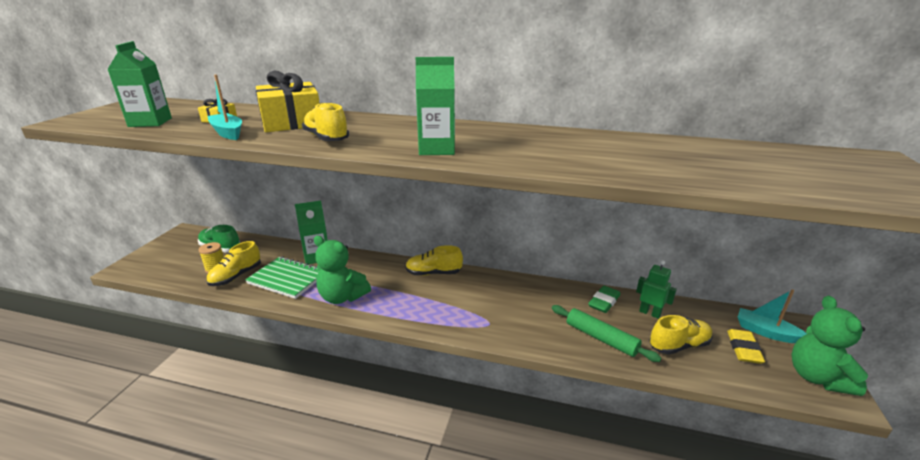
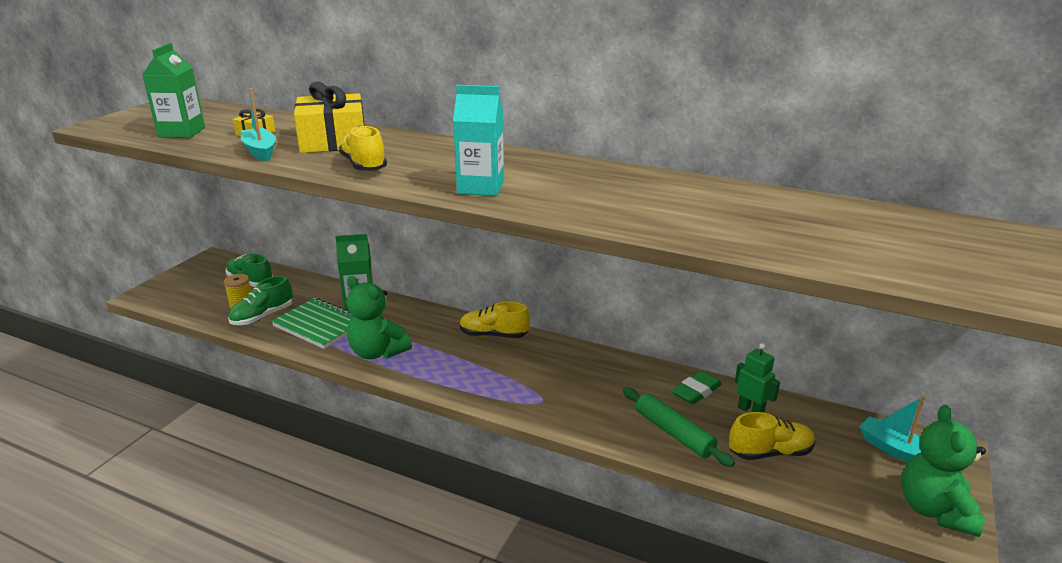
camera: 10 degrees right, 0 degrees up
(236, 276) = (262, 316): yellow shoe -> green shoe
(437, 149) = (481, 187): green carton -> turquoise carton
(743, 349) = (854, 466): yellow eraser -> none

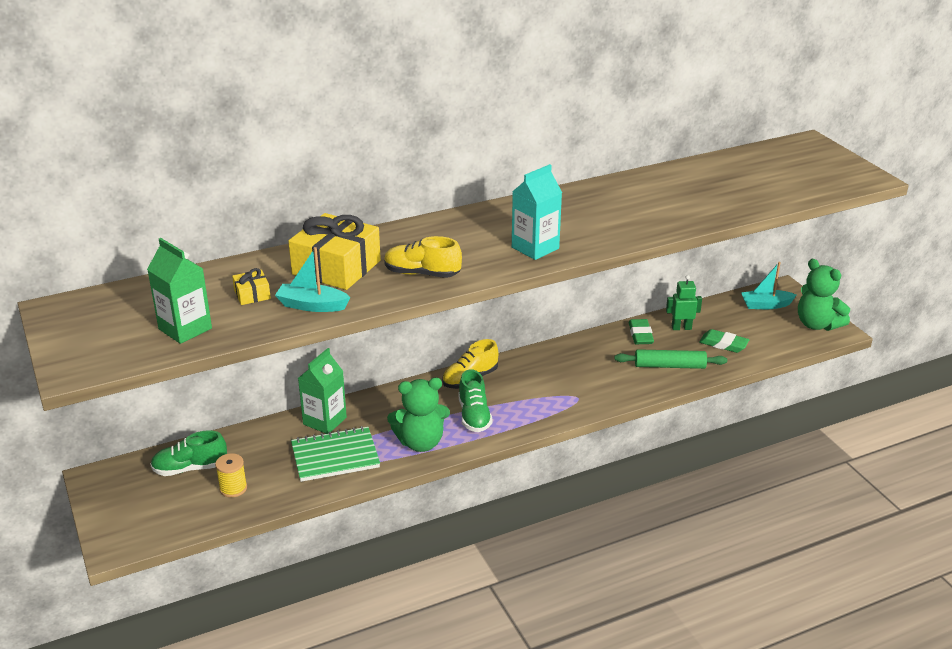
camera: 50 degrees left, 5 degrees up
(262, 316) = (273, 483): green shoe -> green shoe (474, 416)
(770, 452) = (723, 344): yellow shoe -> green eraser

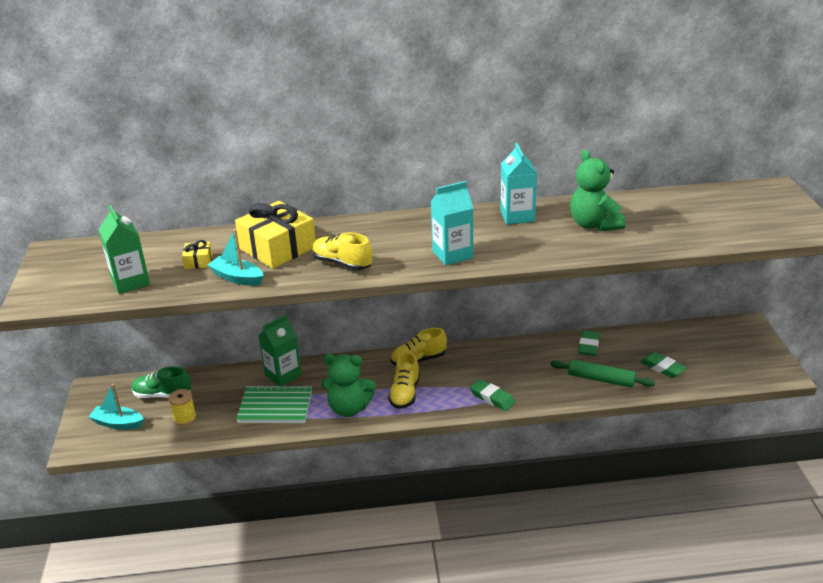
camera: 20 degrees right, 0 degrees up
(474, 416) = (405, 393): green shoe -> yellow shoe
(569, 404) = (492, 398): none -> green eraser
(577, 200) = (517, 216): none -> turquoise carton
(681, 328) = (630, 345): green robot -> none
(765, 305) = (723, 337): turquoise boat -> turquoise boat (118, 423)
(817, 324) = (765, 364): green teddy bear -> green teddy bear (594, 224)

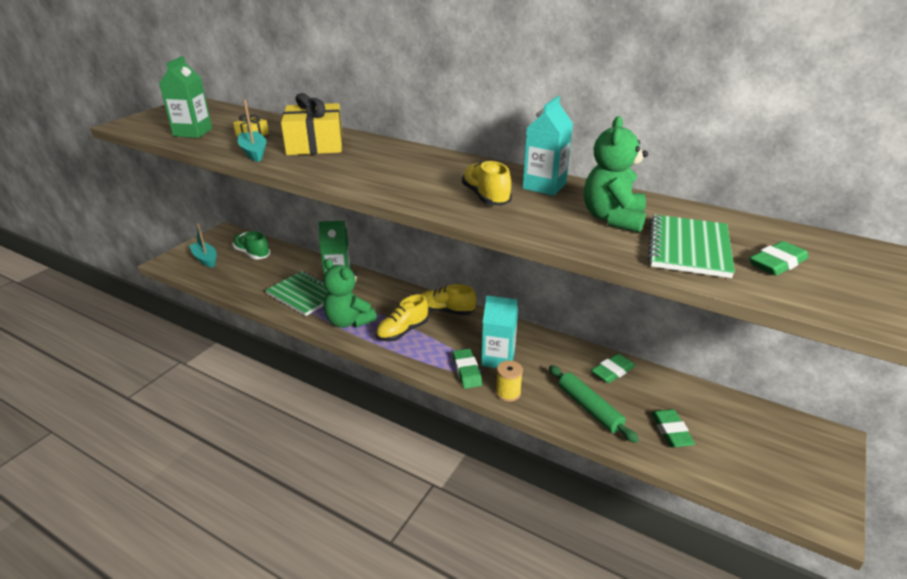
camera: 35 degrees right, 0 degrees up
(185, 418) = (243, 274): yellow spool -> yellow spool (508, 393)
(342, 264) = (337, 169): yellow shoe -> yellow shoe (486, 197)
(452, 254) = (433, 194): turquoise carton -> turquoise carton (498, 359)
(661, 228) = (689, 248): none -> green notebook
(715, 218) = (777, 263): none -> green eraser

